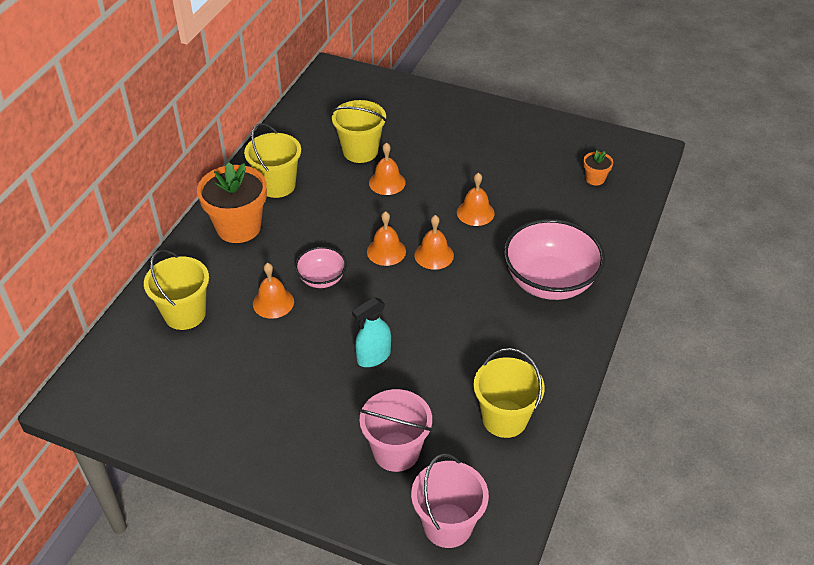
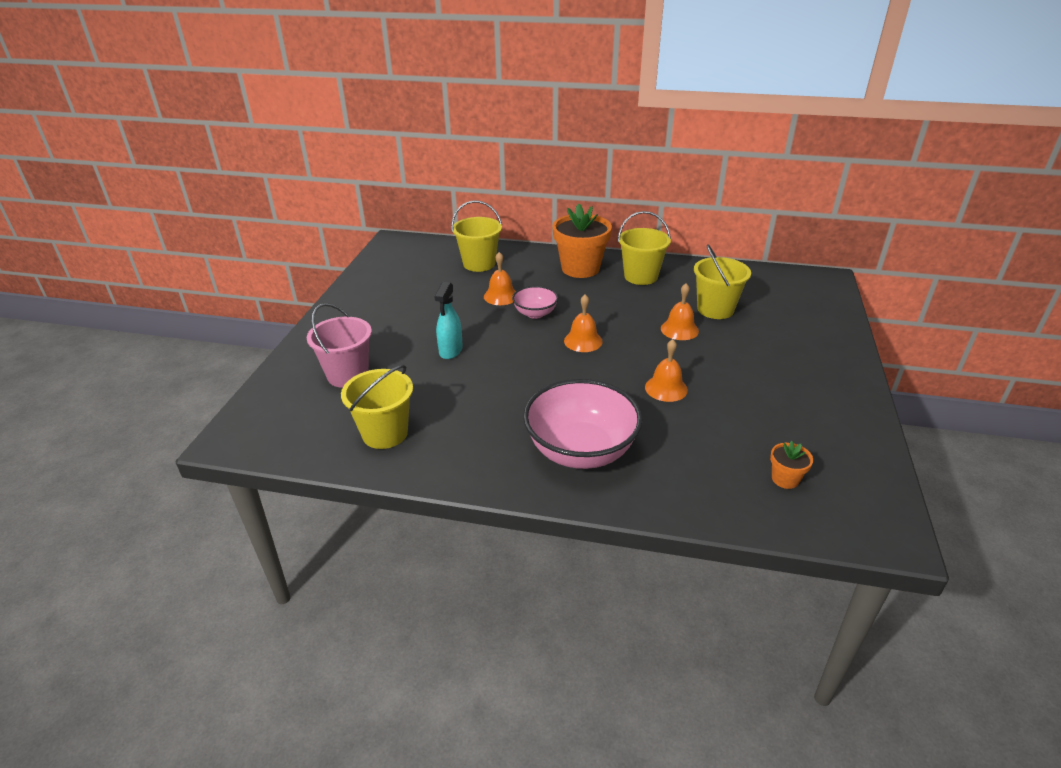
camera: 80 degrees right, 10 degrees down
(373, 357) = (450, 351): turquoise spray bottle -> turquoise spray bottle turned 120 degrees counterclockwise
(434, 255) = (589, 368): orange bell -> none
(447, 525) = (269, 411): pink bucket -> none

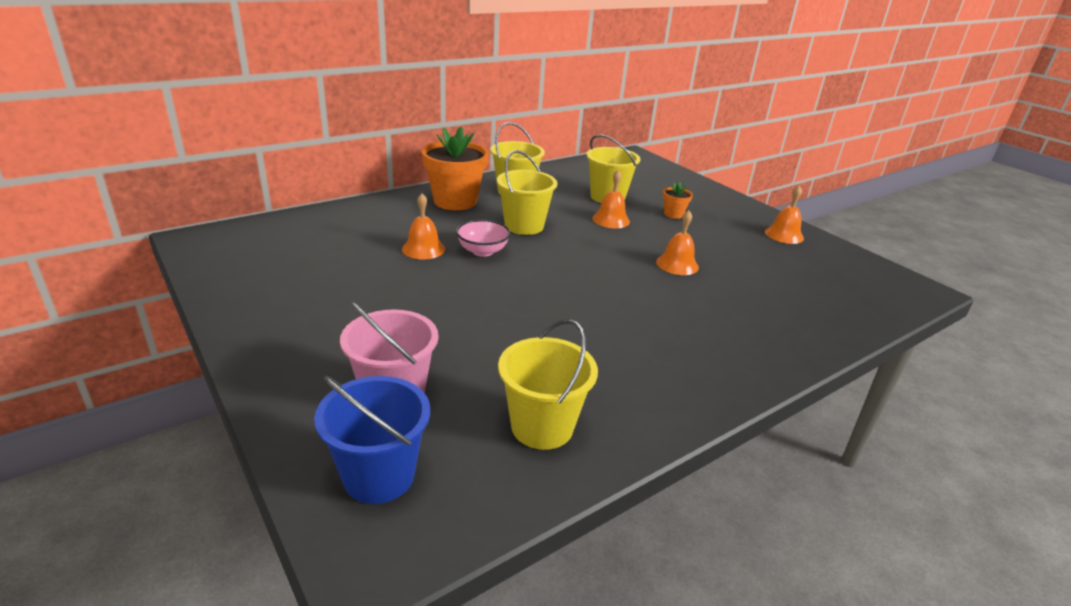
camera: 50 degrees left, 5 degrees down
(285, 408) = (379, 476): none -> blue bucket
(450, 351) = (463, 316): turquoise spray bottle -> none
(479, 264) = (347, 228): yellow bucket -> yellow bucket (524, 226)
(581, 451) = (711, 339): pink bowl -> none
(583, 341) = (561, 256): orange bell -> orange bell (784, 235)
(785, 479) = (835, 287): orange flower pot -> orange flower pot (673, 214)

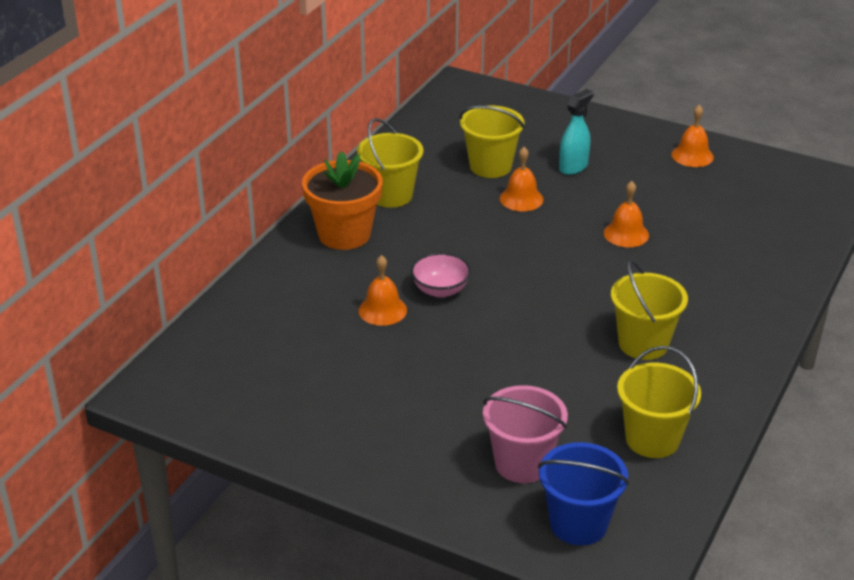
camera: 25 degrees left, 5 degrees up
(524, 226) = (447, 241): yellow bucket -> yellow bucket (643, 344)
(673, 214) = (573, 167): orange flower pot -> turquoise spray bottle

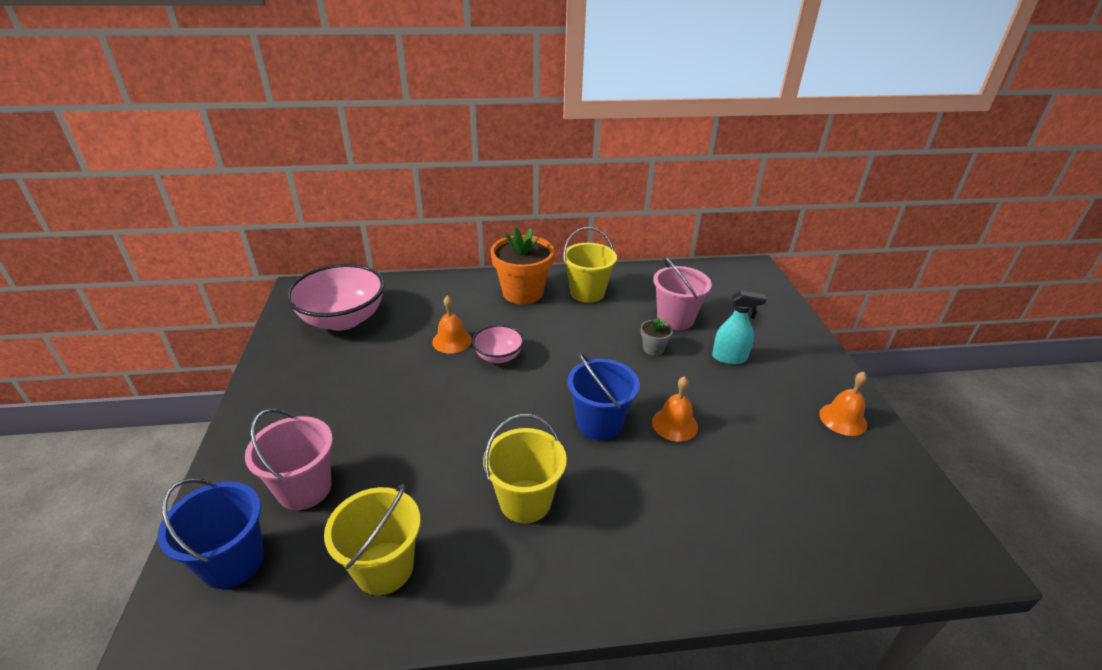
camera: 55 degrees right, 0 degrees up
(256, 373) = (343, 319): none -> pink bowl
(490, 166) = (675, 319): yellow bucket -> pink bucket
(521, 199) = (653, 349): orange bell -> grey flower pot
(589, 271) = (599, 423): none -> blue bucket

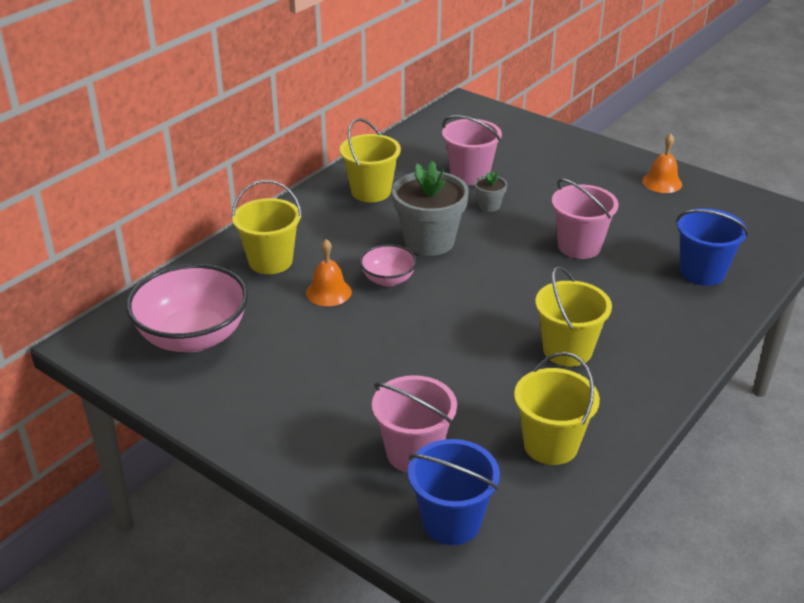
camera: 45 degrees left, 0 degrees up
(455, 301) = (270, 261): none -> yellow bucket
(523, 293) = (317, 221): orange flower pot -> none
(568, 348) = (429, 241): none -> grey flower pot
(599, 423) = (534, 276): blue bucket -> blue bucket (702, 272)
(674, 424) = (579, 246): orange bell -> pink bucket
(729, 358) = (546, 182): turquoise spray bottle -> none

